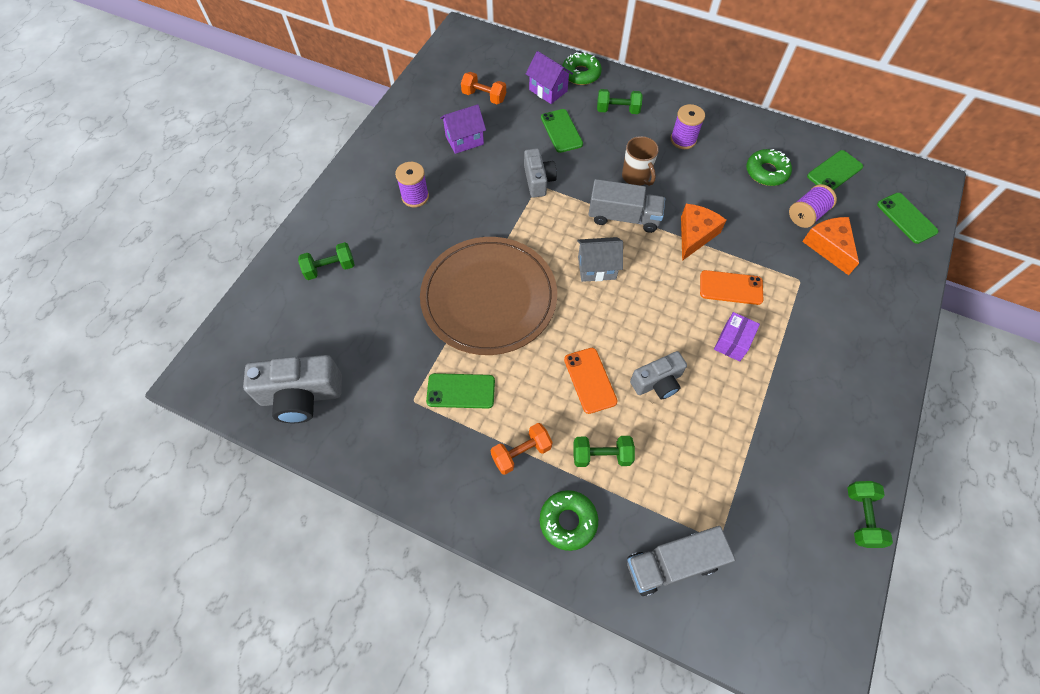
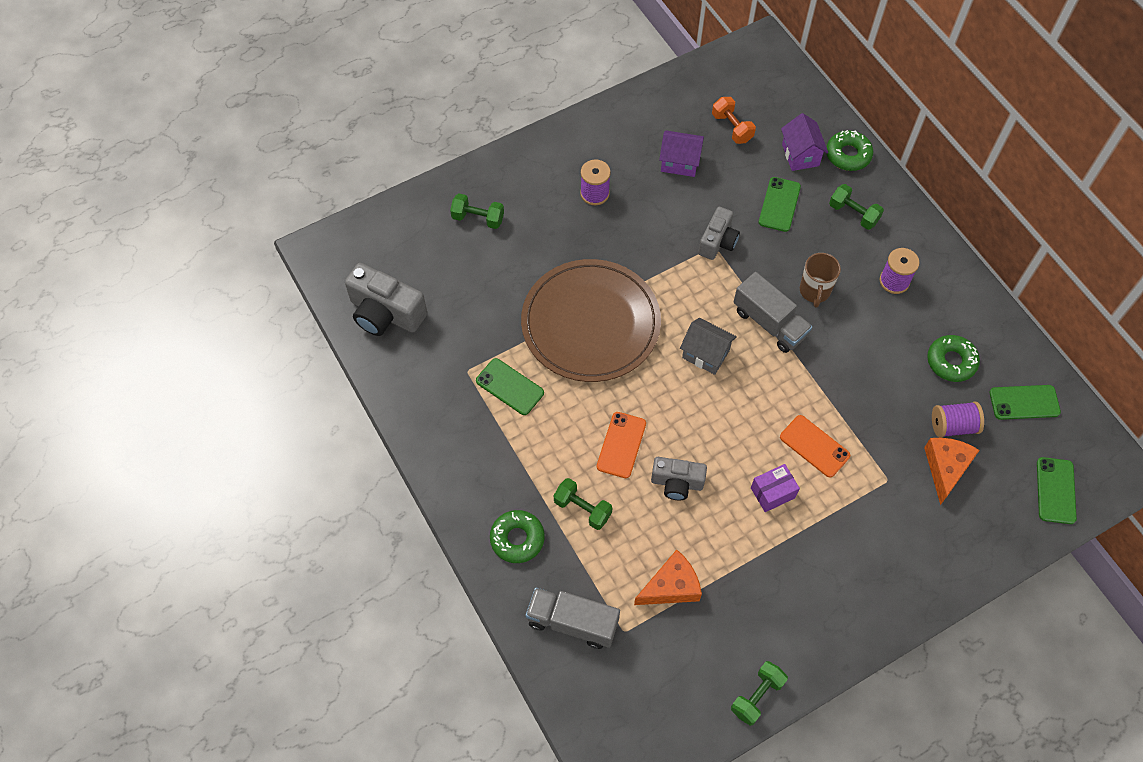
camera: 35 degrees right, 0 degrees up
(521, 453) = (521, 465): orange dumbbell -> none
(695, 235) = (823, 379): orange cheese -> orange cheese (671, 586)

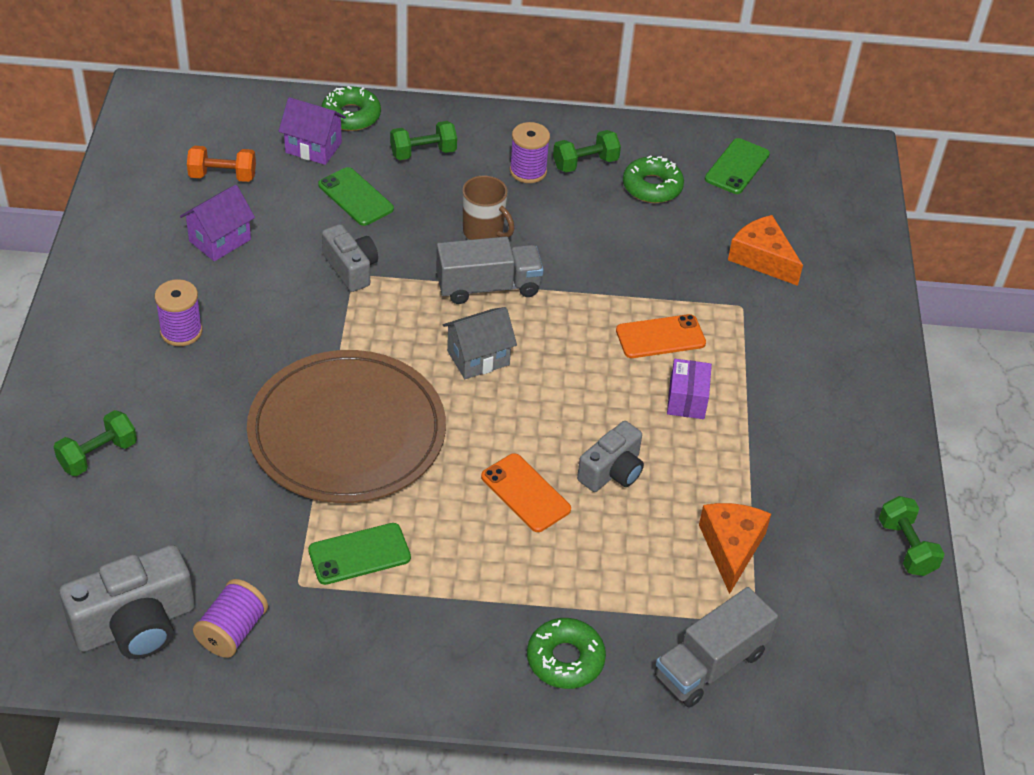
camera: 60 degrees left, 15 degrees down
(582, 509) = (576, 574): green dumbbell -> green dumbbell (585, 163)
(953, 426) = (721, 227): purple spool -> purple spool (232, 631)
(1055, 490) = (842, 202): green phone -> none

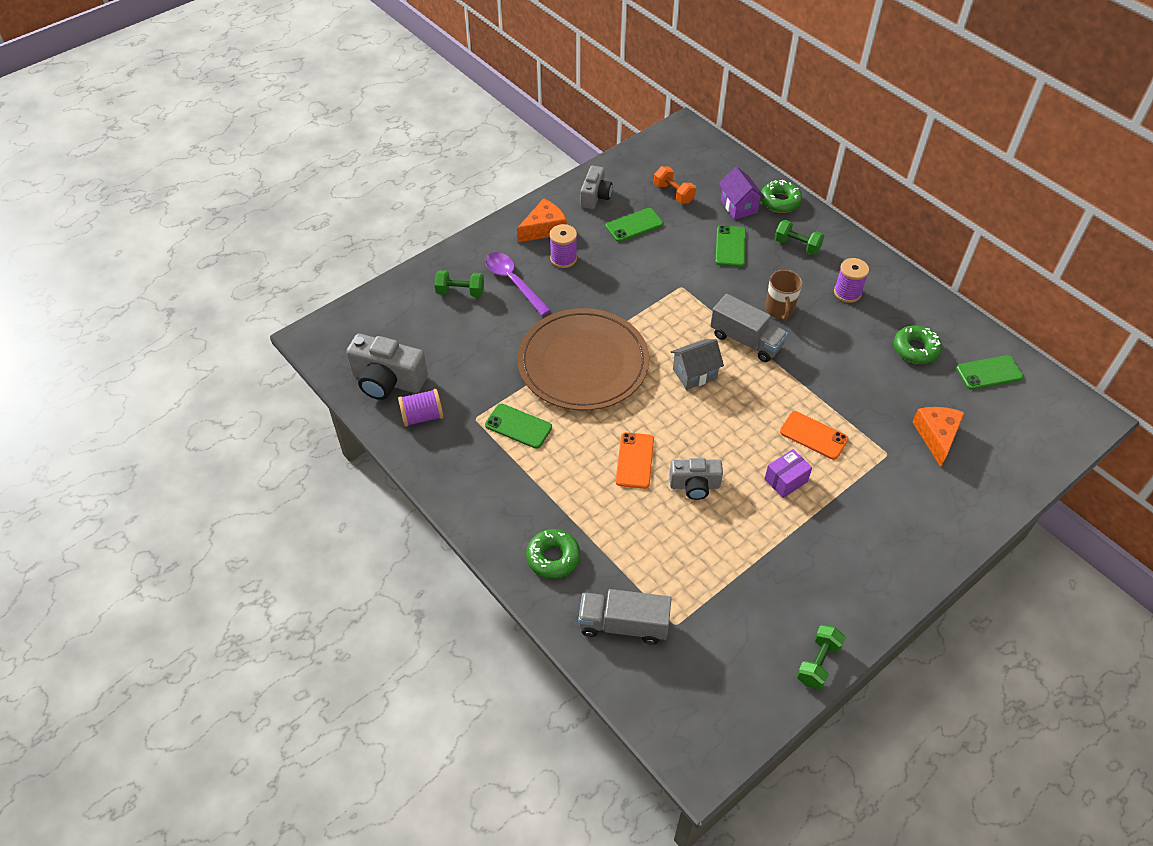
camera: 50 degrees right, 5 degrees up
(152, 398) = (513, 282): none -> purple spoon
(220, 240) = (634, 225): purple house -> green phone
(351, 268) = (683, 282): grey camera -> grey camera (595, 196)
(478, 358) = (694, 374): grey house -> grey house turned 45 degrees counterclockwise
(585, 163) = (889, 310): green dumbbell -> none
(731, 548) = (711, 577): orange cheese -> orange cheese (544, 228)

